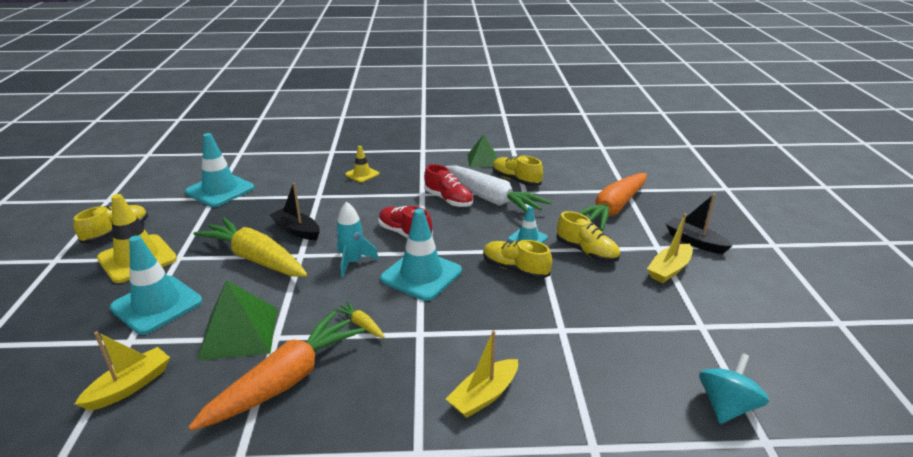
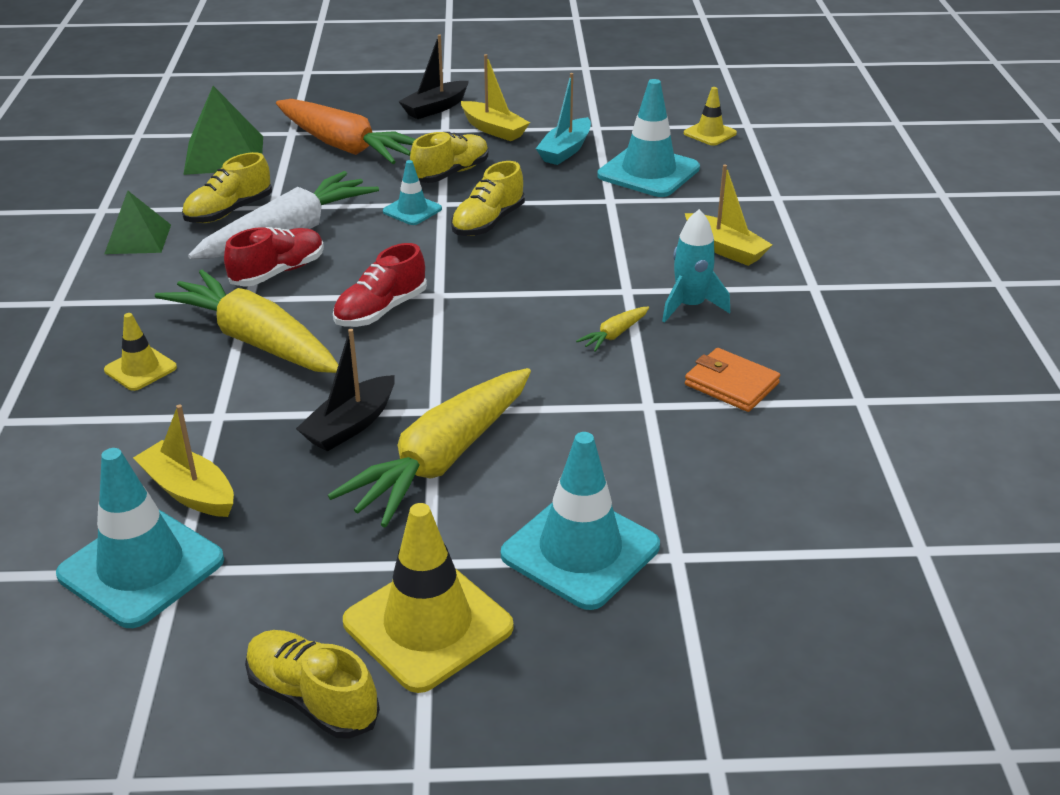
camera: 90 degrees left, 5 degrees up
(130, 386) = (773, 524): yellow boat -> yellow boat (189, 491)
(239, 333) = (644, 441): green pyramid -> green pyramid (224, 155)
(285, 381) = (731, 384): orange carrot -> orange wallet
(353, 262) = (461, 354): turquoise rocket -> turquoise rocket (690, 306)
(380, 199) = (256, 341): none -> yellow carrot
(421, 275) = (499, 292): turquoise traffic cone -> turquoise traffic cone (648, 172)
(646, 307) = (565, 150): none -> turquoise boat
(726, 406) = (710, 133): turquoise spinning top -> yellow traffic cone

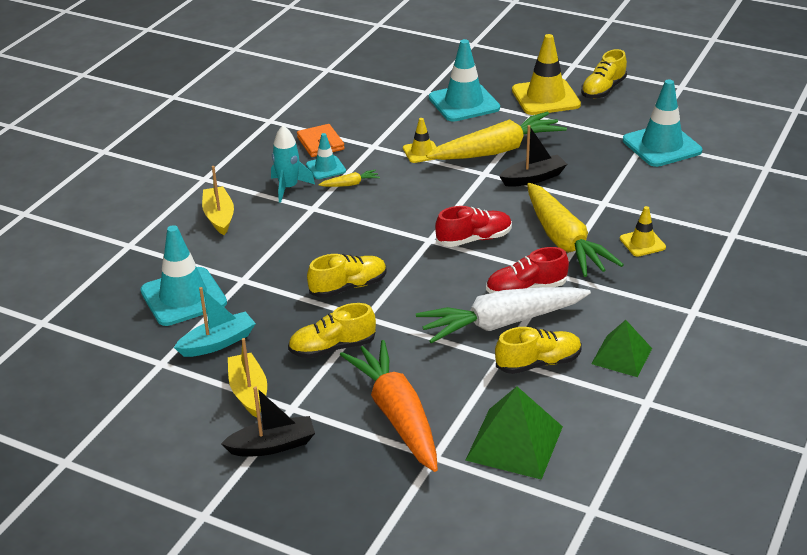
camera: 150 degrees left, 0 degrees up
(189, 491) = (631, 170): yellow boat -> none
(312, 698) = (603, 90): yellow shoe -> yellow shoe turned 60 degrees clockwise
(412, 210) = (394, 317): turquoise traffic cone -> turquoise traffic cone (326, 168)
(710, 133) = (84, 322): yellow traffic cone -> yellow traffic cone (421, 152)

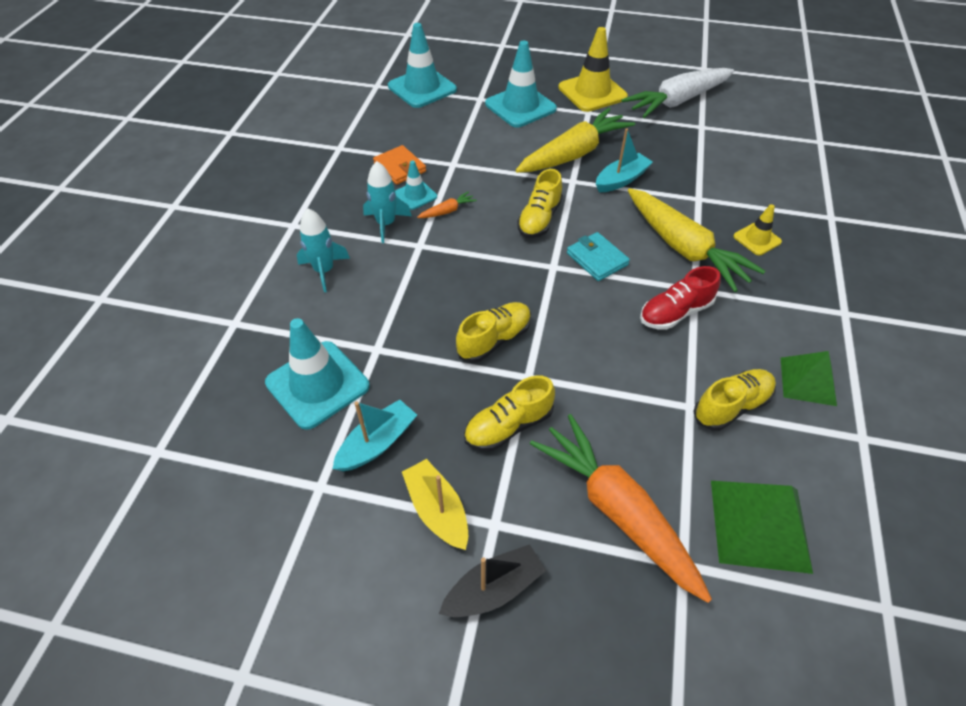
camera: 15 degrees left, 15 degrees up
(219, 217) = (324, 271): yellow boat -> turquoise rocket
(350, 184) = (447, 211): yellow carrot -> orange carrot
(421, 152) = (503, 165): yellow traffic cone -> none
(474, 239) = (597, 259): red shoe -> turquoise wallet
(502, 323) = (671, 360): white carrot -> white carrot (677, 101)
(533, 178) = (621, 180): black boat -> turquoise boat
(603, 90) = (639, 79): yellow shoe -> yellow shoe (539, 219)
(661, 146) = (719, 130): turquoise traffic cone -> turquoise traffic cone (422, 88)

